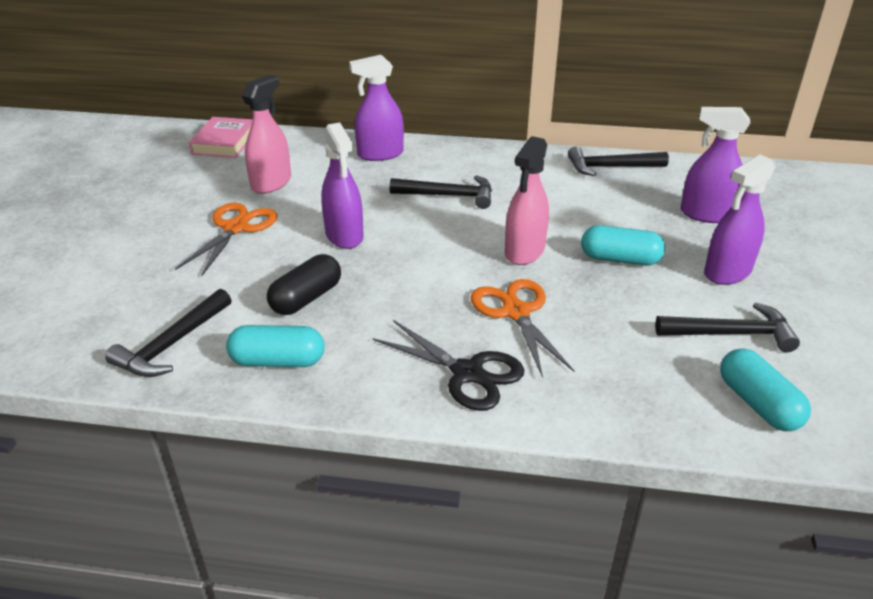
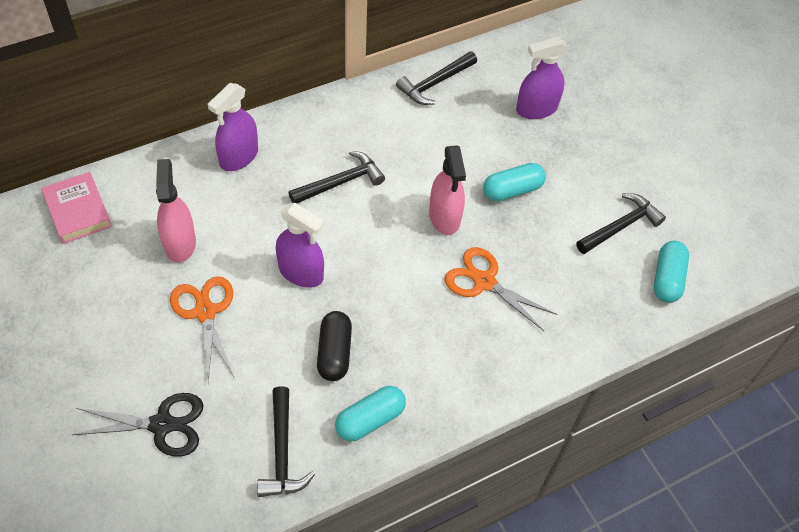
camera: 40 degrees left, 20 degrees up
(467, 373) = (496, 354): black scissors -> black scissors (162, 424)
(727, 272) = (585, 167): purple spray bottle -> none
(758, 404) = (667, 279): turquoise capsule -> turquoise capsule turned 75 degrees clockwise

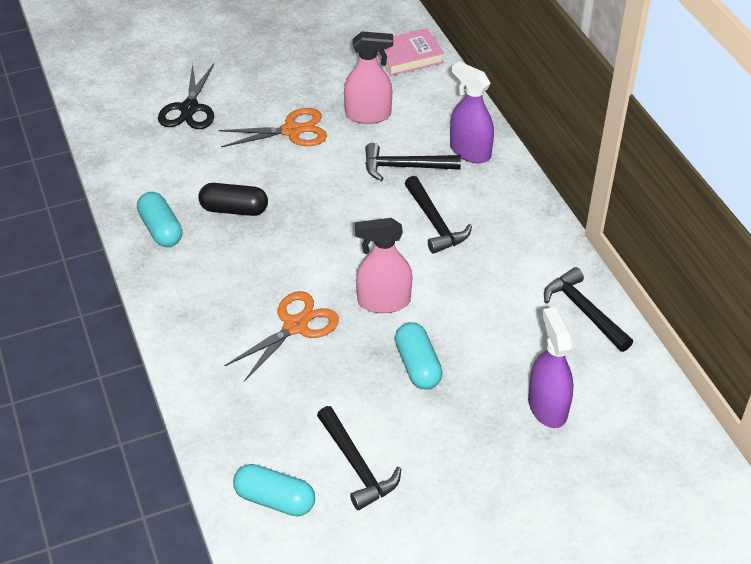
camera: 100 degrees right, 10 degrees down
(282, 452) = (146, 174): black hammer -> black hammer (404, 167)
(301, 272) = (326, 191): purple spray bottle -> none

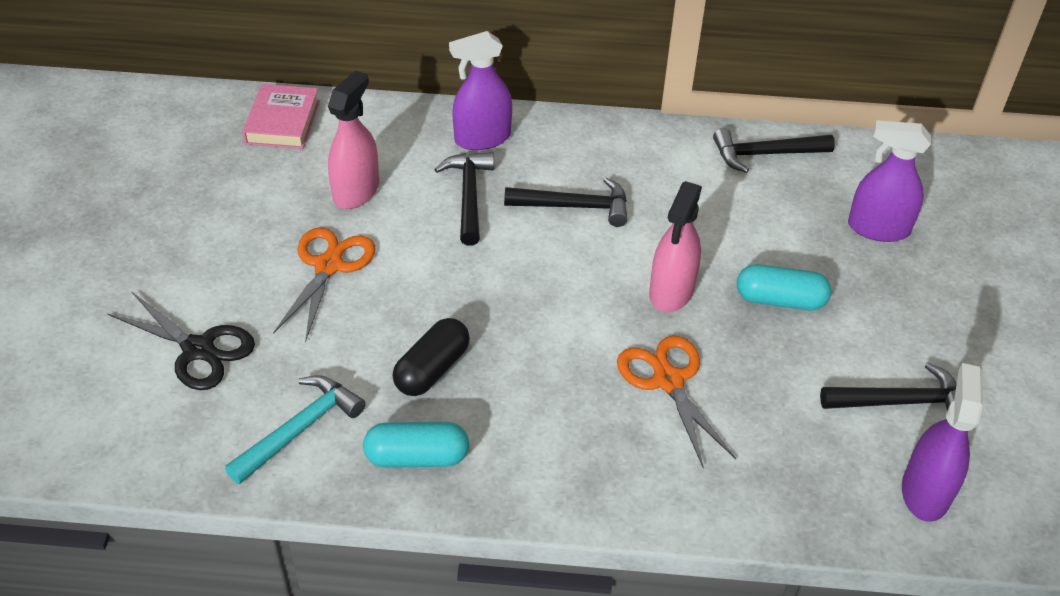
camera: 65 degrees left, 0 degrees up
(155, 173) = (300, 428): none -> turquoise hammer
(275, 499) = (925, 492): turquoise capsule -> purple spray bottle
(404, 167) = (469, 196): black hammer -> black hammer turned 150 degrees clockwise

